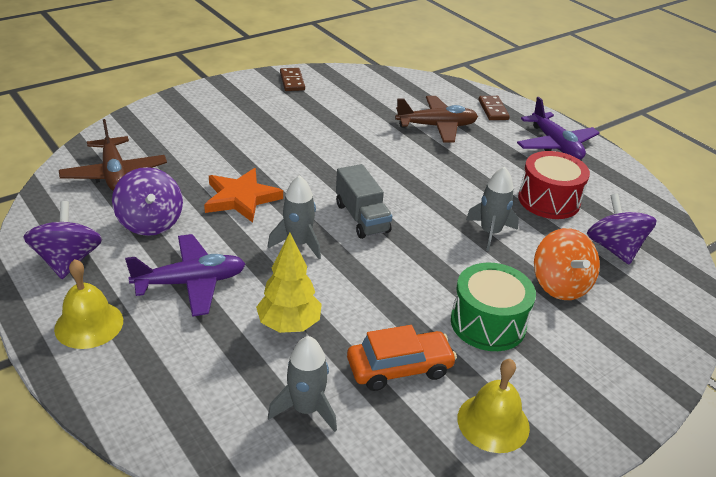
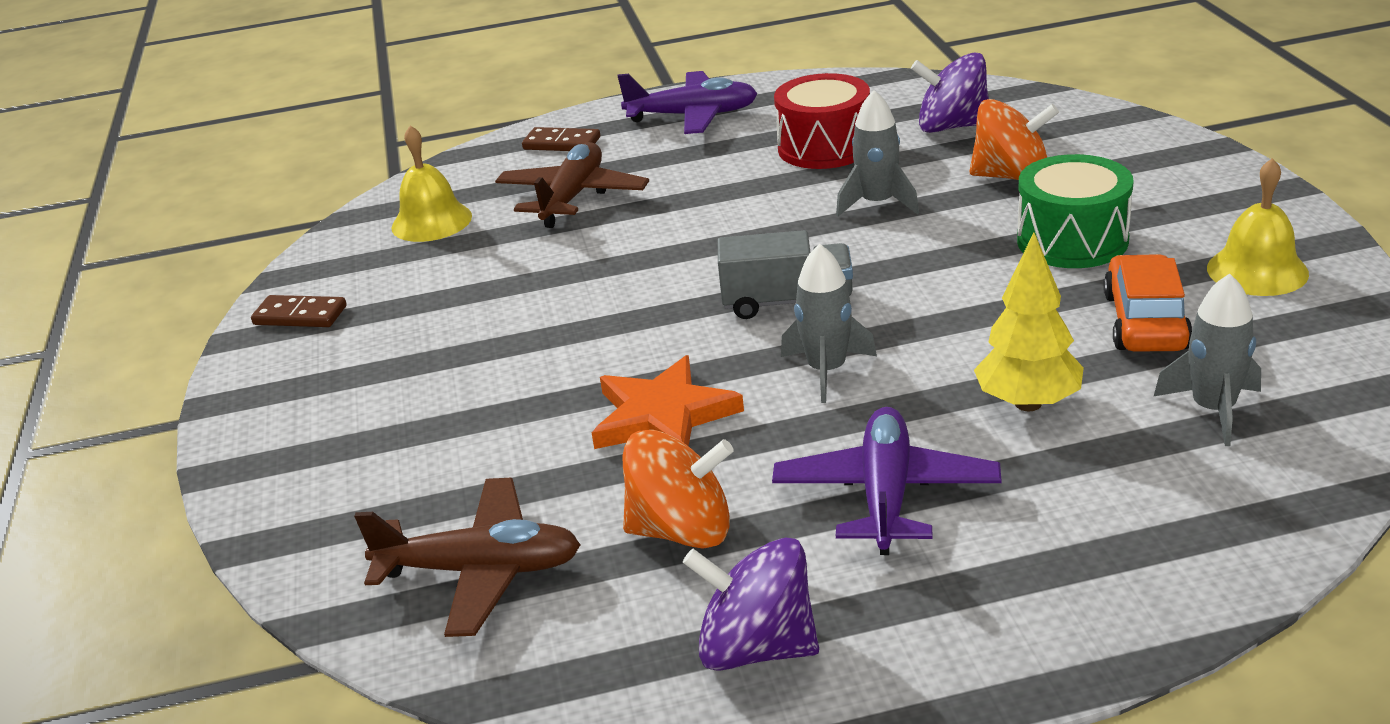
camera: 60 degrees left, 5 degrees down
(89, 324) = (961, 624): yellow bell -> yellow bell (431, 221)
(150, 222) = (682, 530): purple spinning top -> orange spinning top

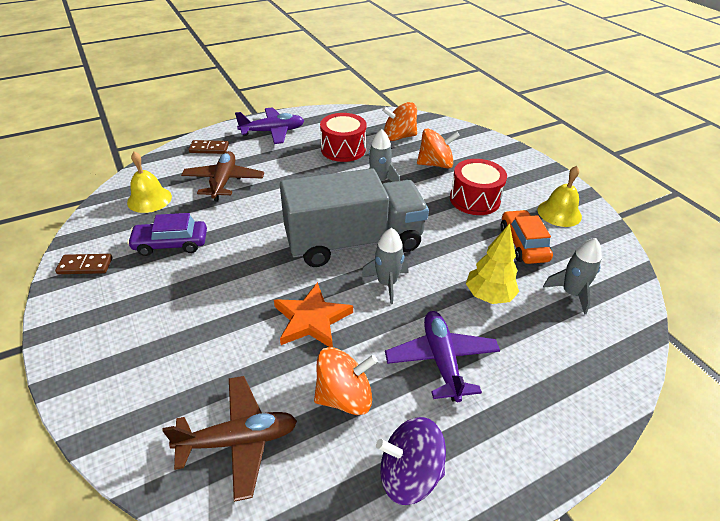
camera: 20 degrees left, 10 degrees up
(450, 290) = (171, 244): none -> purple car
(787, 302) = (354, 242): grey truck -> grey truck, size x2.05
(952, 126) = (399, 137): purple spinning top -> orange spinning top
(1072, 240) = (474, 199): green drum -> red drum

